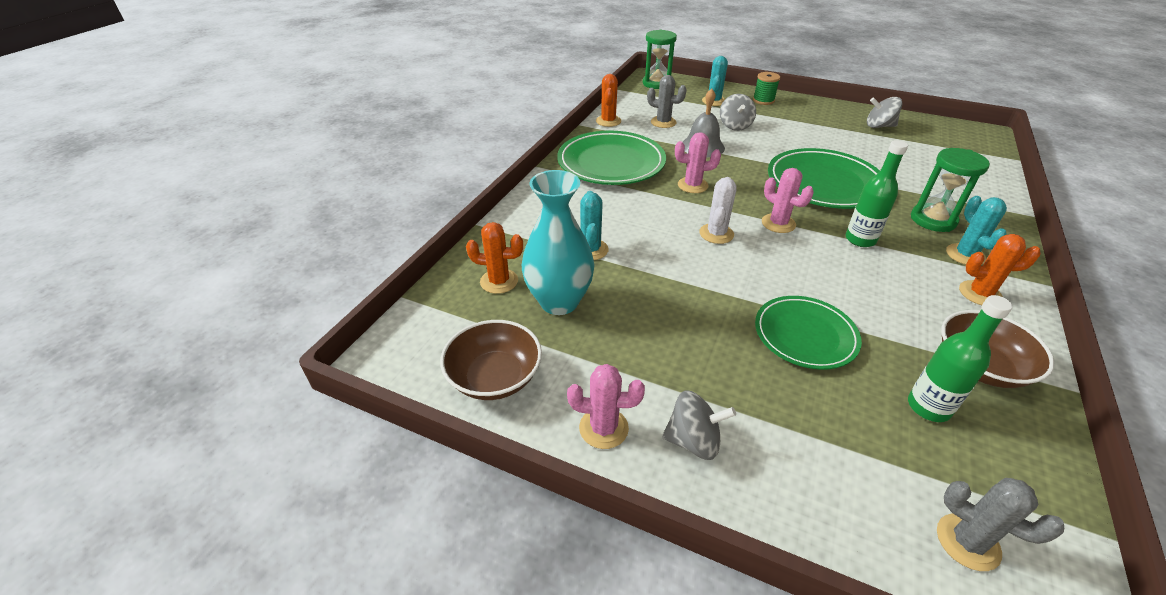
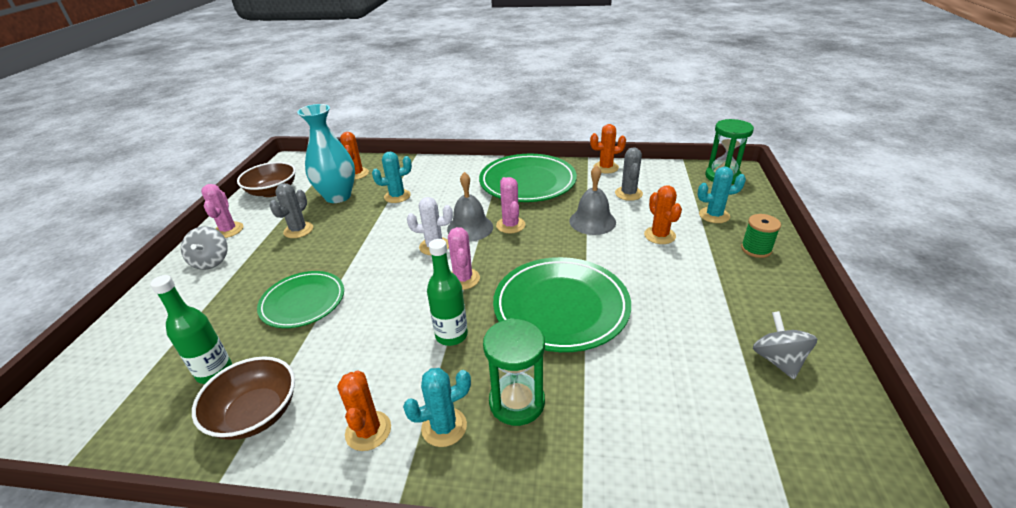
camera: 75 degrees right, 5 degrees down
(688, 208) = (470, 228): none -> grey bell
(735, 126) = (659, 235): grey spinning top -> orange cactus
(778, 223) = (463, 279): pink cactus -> pink cactus turned 45 degrees counterclockwise
(967, 542) = (95, 382): grey cactus -> grey cactus (298, 230)

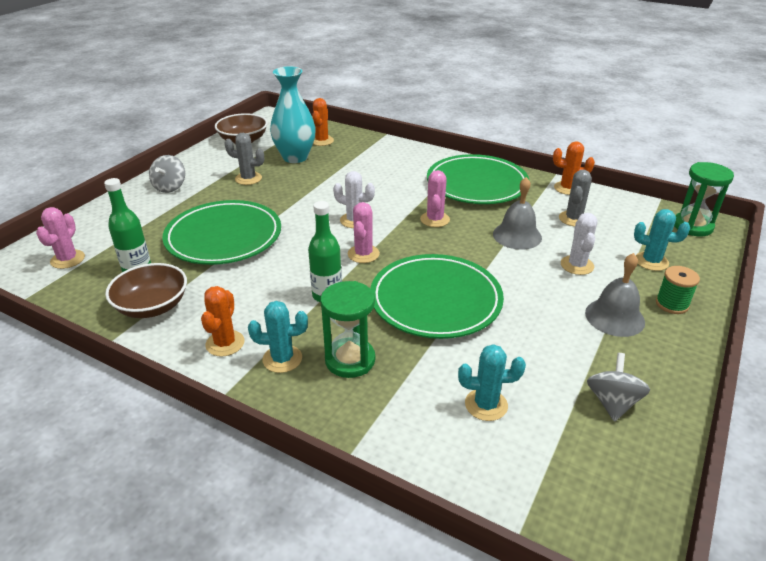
camera: 20 degrees right, 0 degrees up
(228, 230) = (194, 165): pink cactus -> pink cactus (67, 259)
(298, 230) = (248, 178): grey cactus -> grey cactus turned 60 degrees clockwise
(303, 302) = (224, 237): green plate -> green plate, size x1.56
(397, 196) = (346, 169): turquoise cactus -> turquoise cactus (486, 405)
(470, 228) = (396, 212): grey bell -> grey bell (614, 317)
(659, 235) = (577, 265): orange cactus -> white cactus

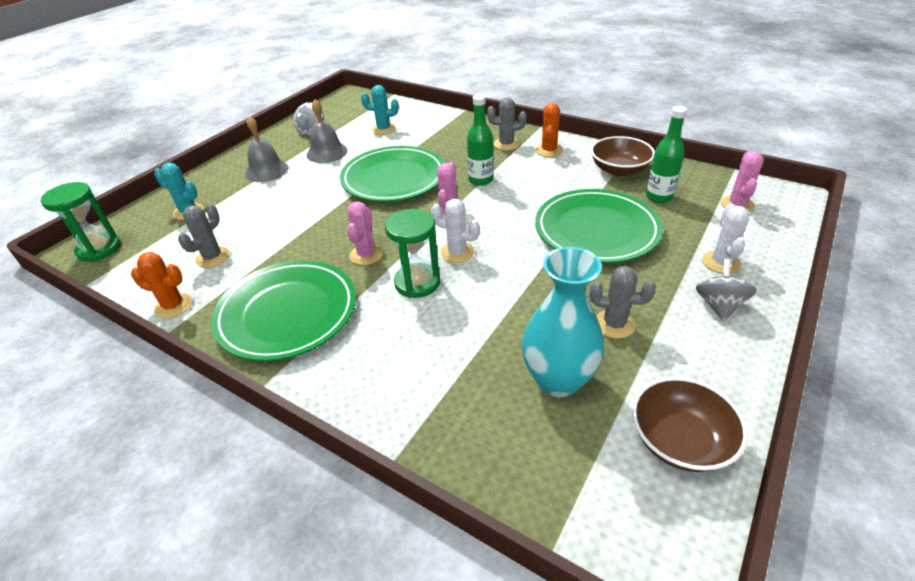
camera: 175 degrees left, 5 degrees up
(282, 359) = (506, 144): turquoise cactus -> grey cactus
(321, 141) = (520, 438): orange cactus -> none
(350, 360) = (461, 145): green hourglass -> green hourglass (417, 283)
(517, 235) = (289, 236): grey bell -> grey bell (327, 152)
(577, 265) = (258, 207): white cactus -> white cactus (721, 262)
(672, 304) = (215, 179): green spool -> none

